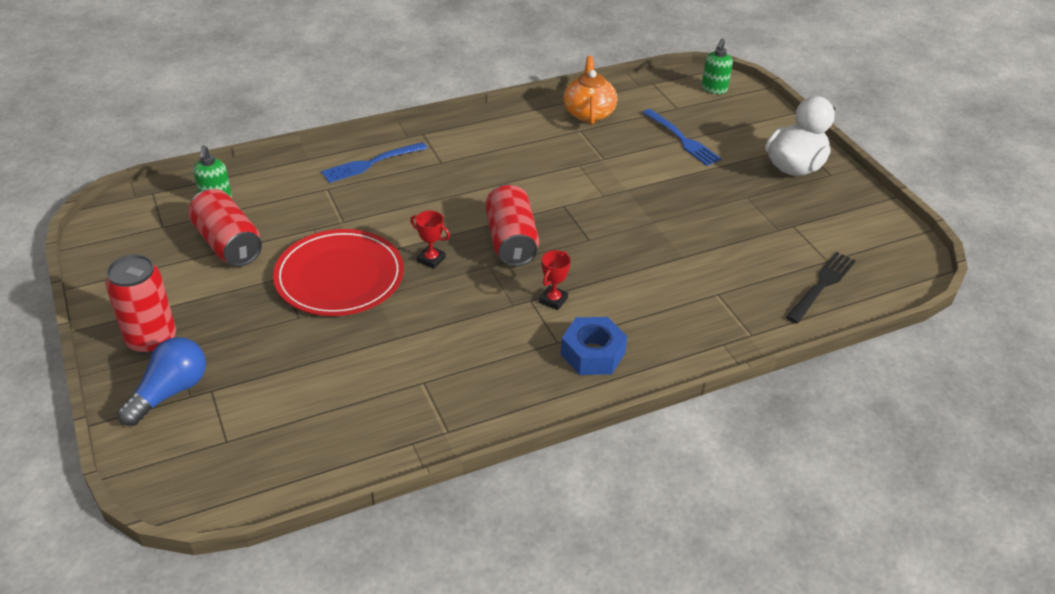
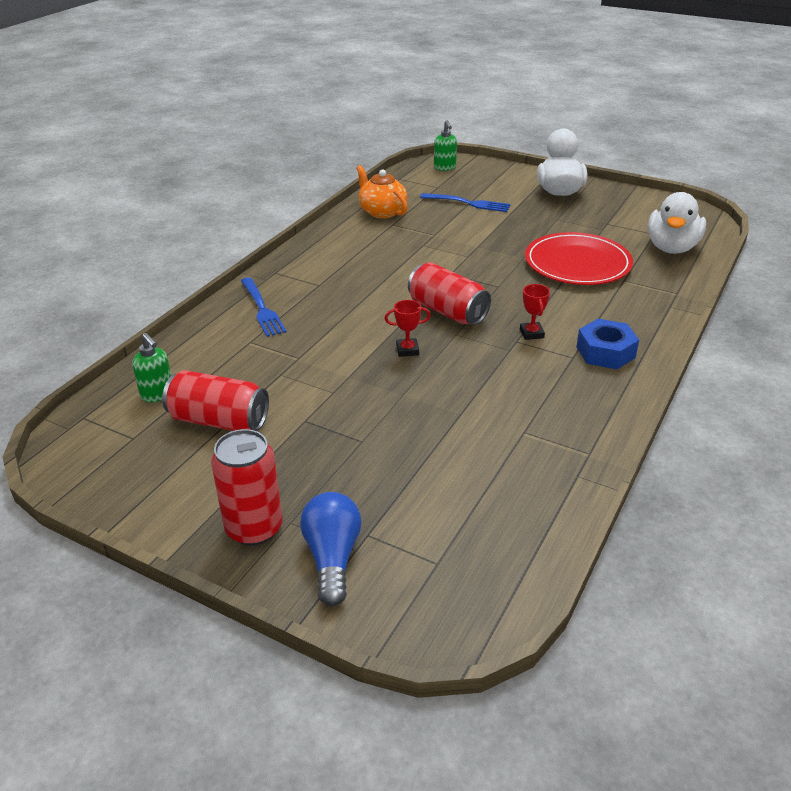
camera: 35 degrees left, 5 degrees down
(339, 276) = (353, 396): red plate -> red plate (577, 263)
(371, 163) = (262, 309): blue fork -> blue fork turned 45 degrees counterclockwise
(822, 285) = (671, 248): black fork -> white duck

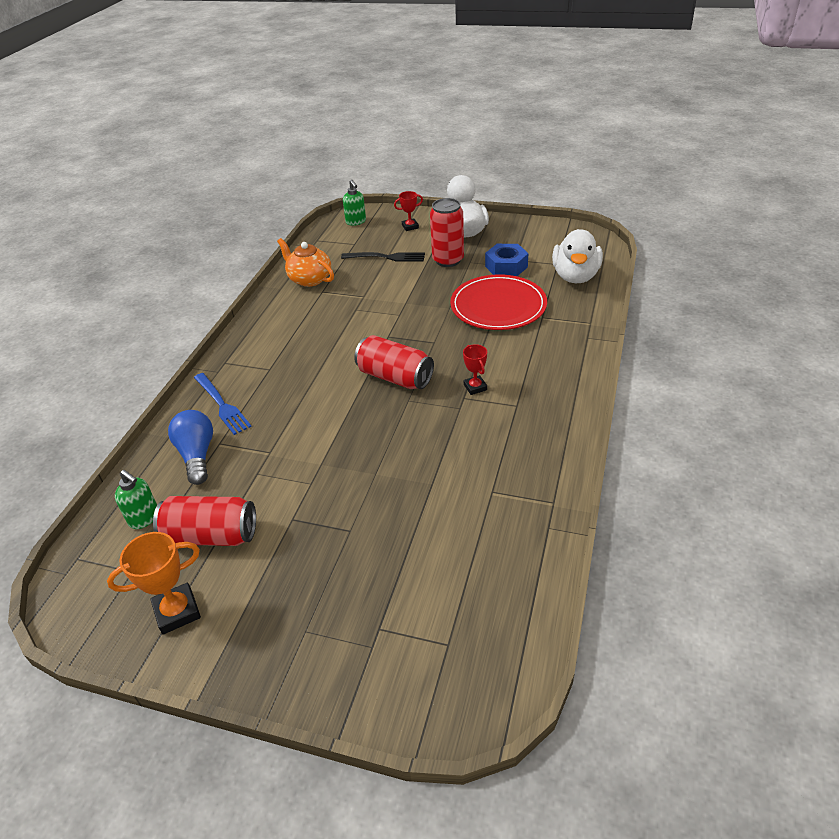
camera: 10 degrees left, 5 degrees up
(166, 481) = (177, 611): none -> orange trophy
(254, 528) = (273, 645): red can -> red can (448, 260)
(332, 557) = (353, 660): blue light bulb -> blue light bulb (197, 455)
(407, 350) = (368, 425): red trophy -> red trophy (410, 226)
(468, 203) = (386, 257): blue fork -> black fork
(605, 352) = (543, 395): blue nut -> blue nut (506, 267)

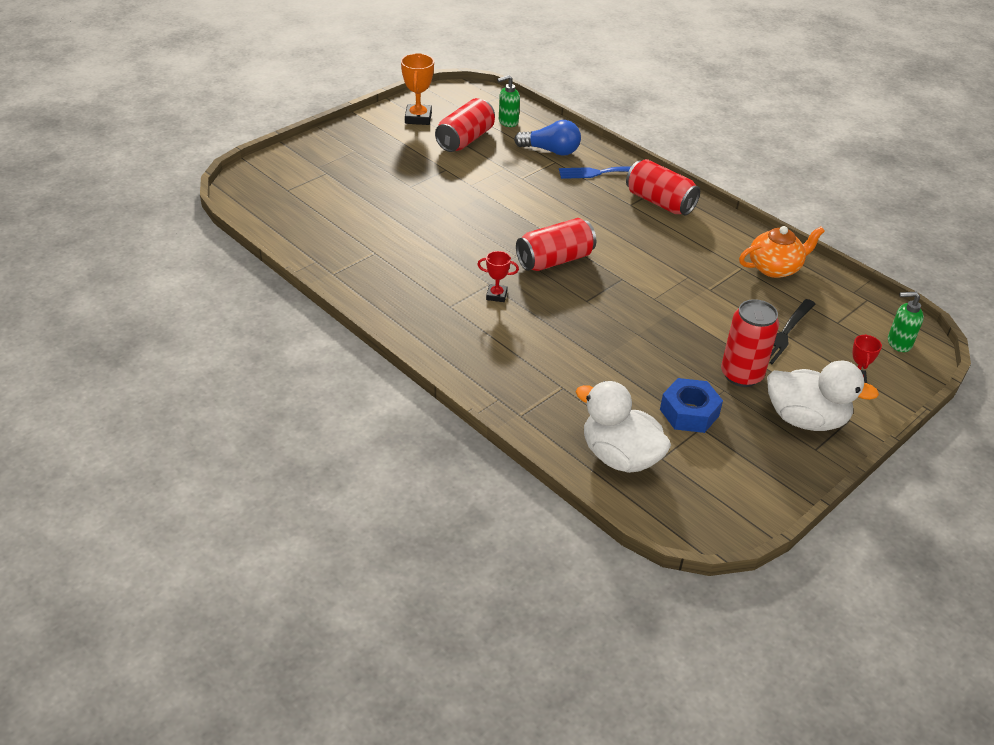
camera: 115 degrees right, 0 degrees up
(253, 355) = (659, 202): none -> red can
(498, 306) = (611, 367): red plate -> none

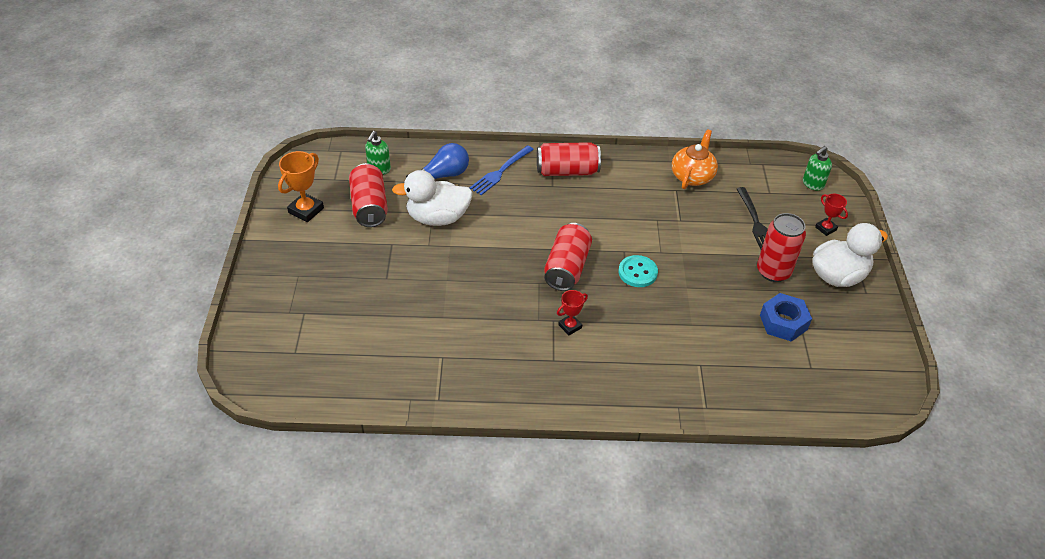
camera: 45 degrees left, 5 degrees up
(418, 118) = (306, 210): orange trophy -> orange trophy turned 75 degrees clockwise
(610, 298) = (637, 272): none -> turquoise button
(620, 456) = (791, 387): white duck -> white duck (437, 218)

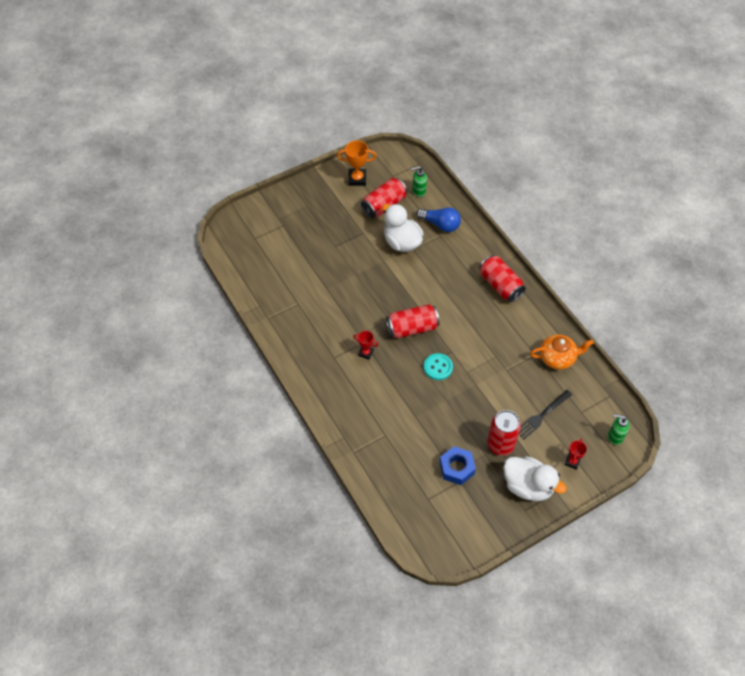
camera: 60 degrees right, 10 degrees up
(500, 171) = (469, 251): blue fork -> none

